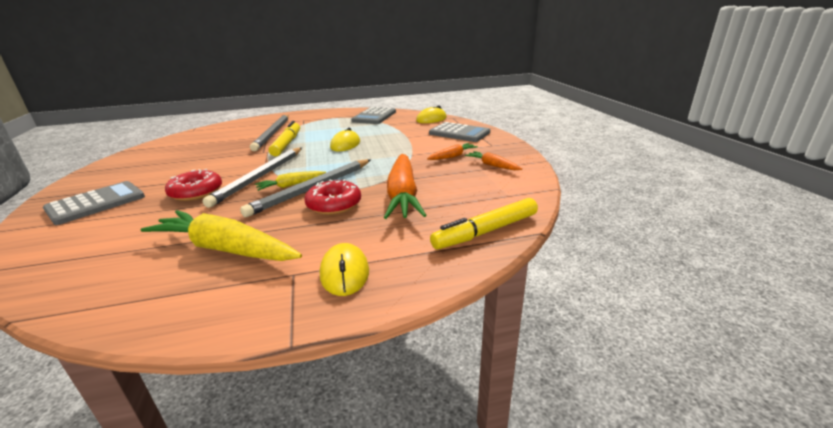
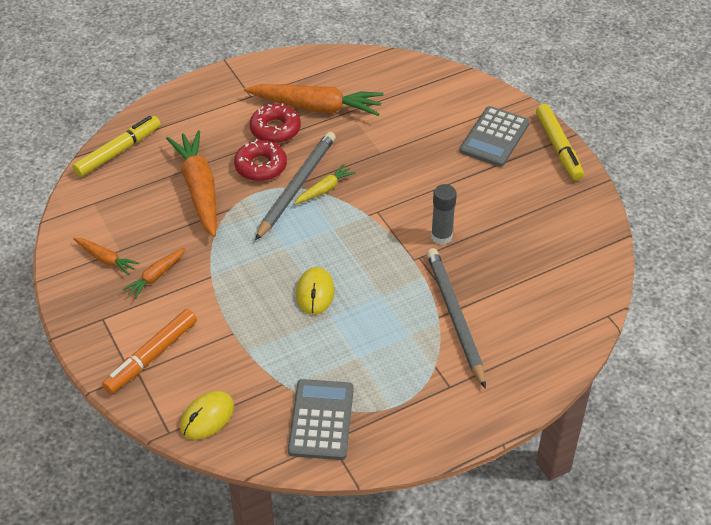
camera: 165 degrees right, 20 degrees up
(196, 192) = (414, 165): red donut -> red donut (275, 129)
(225, 249) = (316, 107): yellow carrot -> orange carrot
(235, 158) = (441, 236): none -> grey glue stick
(260, 177) = (370, 199): grey pencil -> none
(287, 144) = (403, 284): yellow marker -> yellow marker (558, 147)
(344, 273) = (216, 101): yellow mouse -> none
(459, 133) = (151, 356): grey calculator -> orange marker

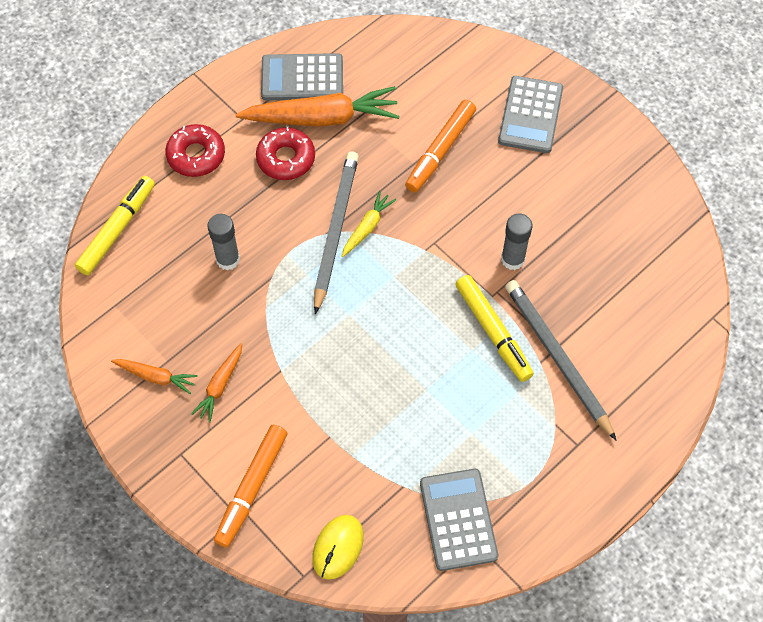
camera: 15 degrees left, 15 degrees up
(199, 189) = (228, 259): orange carrot -> grey glue stick
(261, 166) = (286, 213): red donut -> red donut (196, 155)
(310, 78) = (302, 78): none -> grey calculator
(315, 293) = (401, 364): yellow mouse -> none
(407, 148) = (440, 151): none -> orange marker
(558, 147) = (602, 113): yellow marker -> yellow marker (493, 332)

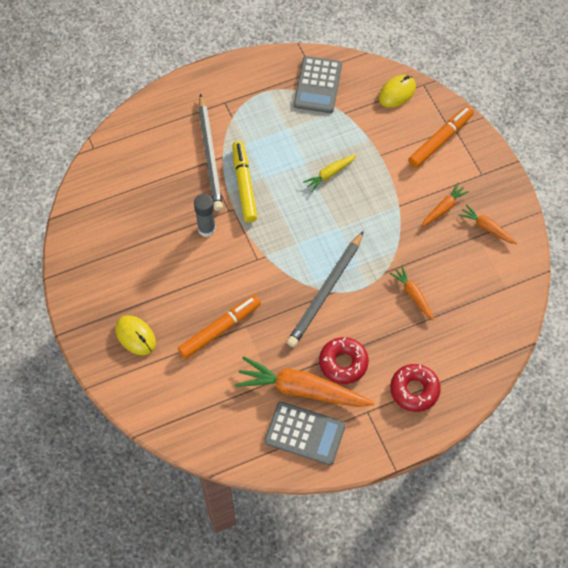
camera: 160 degrees left, 0 degrees up
(117, 229) = (492, 346): yellow marker -> none
(228, 259) = (413, 295): grey glue stick -> orange carrot
(367, 227) = (301, 286): yellow carrot -> yellow carrot (330, 174)
(530, 115) = (135, 336): grey calculator -> yellow mouse

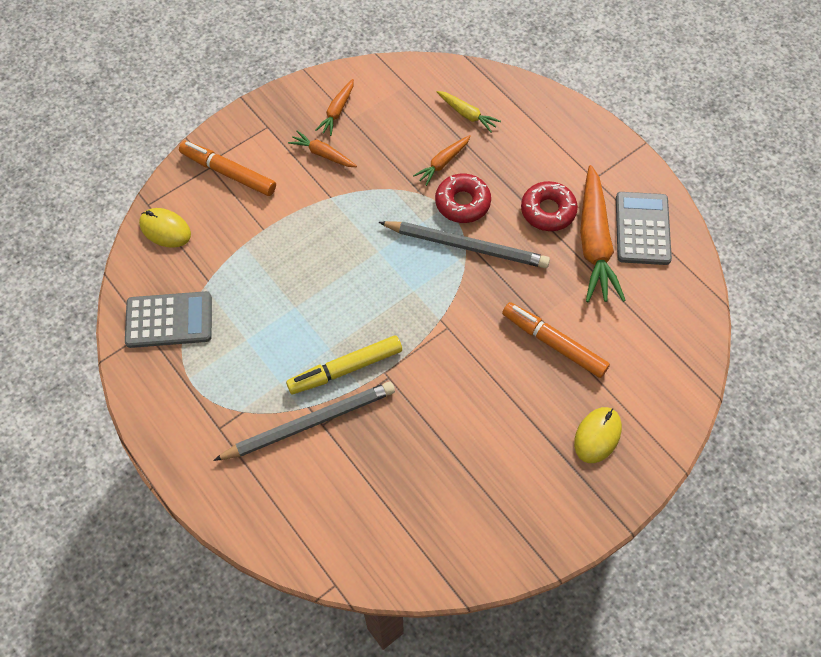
camera: 105 degrees left, 0 degrees up
(206, 229) = (422, 396): grey glue stick -> none
(330, 174) = (304, 276): yellow carrot -> yellow carrot (467, 114)
(414, 390) = (553, 142): red donut -> red donut (462, 203)

